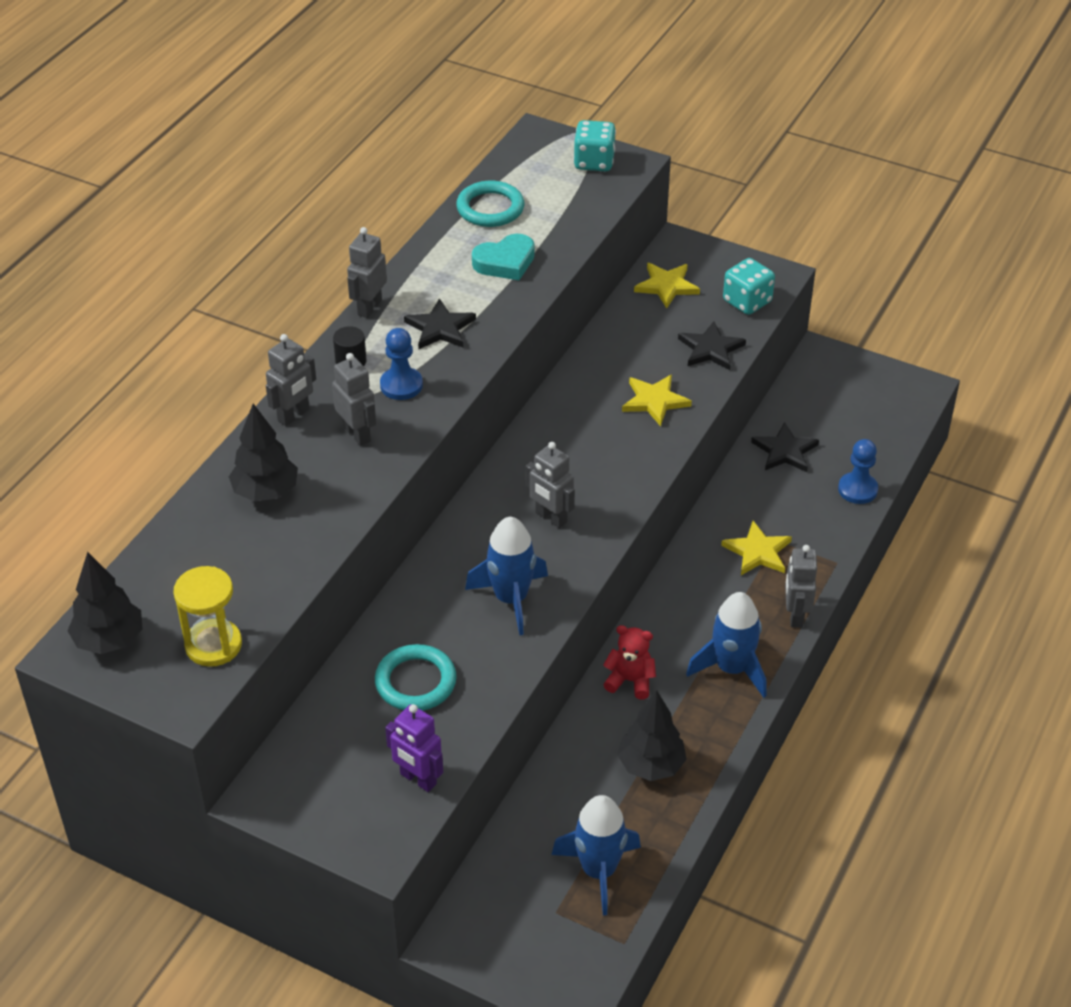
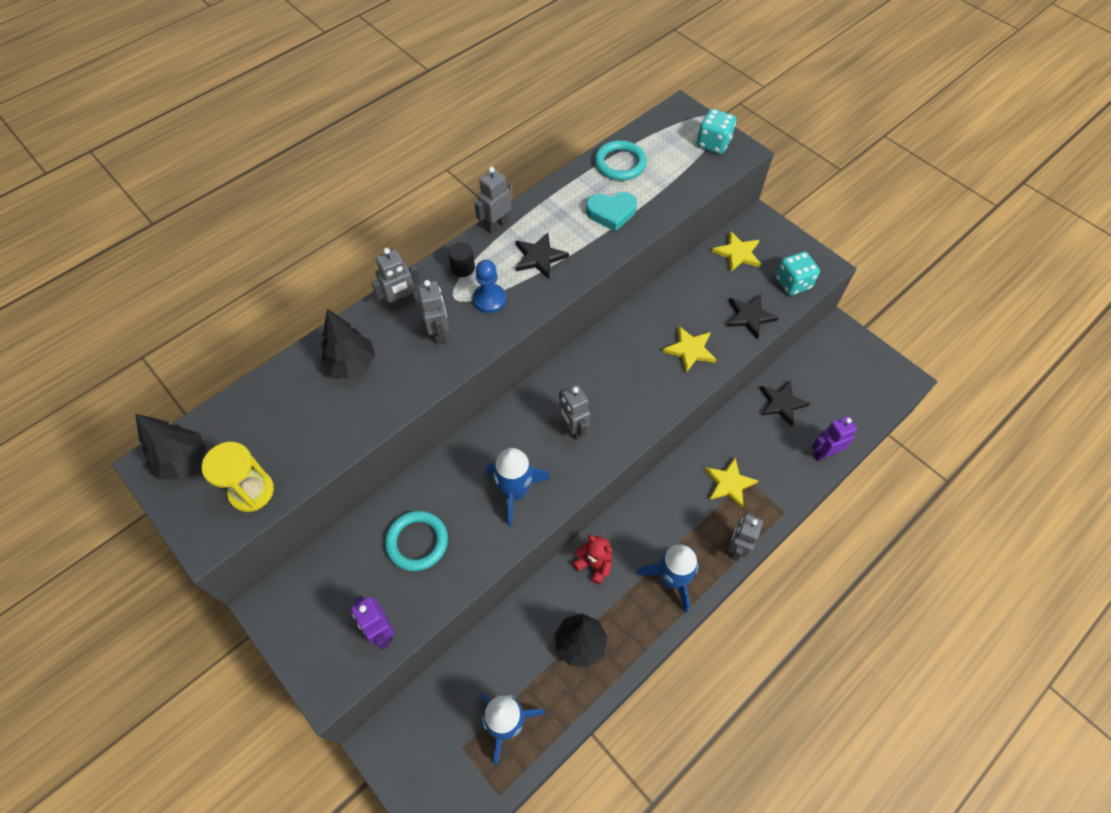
camera: 20 degrees right, 15 degrees up
(857, 489) = (824, 453): blue pawn -> purple robot

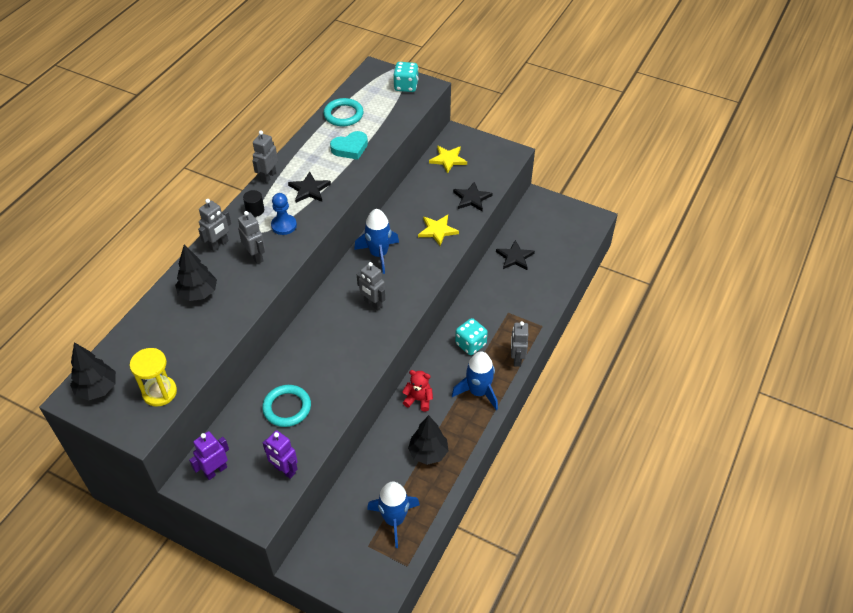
camera: 20 degrees left, 10 degrees down
(515, 491) = (346, 355): blue rocket -> blue rocket (379, 254)
(729, 483) = (496, 319): yellow star -> none
(793, 283) = (494, 169): turquoise dice -> turquoise dice (470, 344)
(824, 453) = (556, 281): purple robot -> purple robot (215, 471)

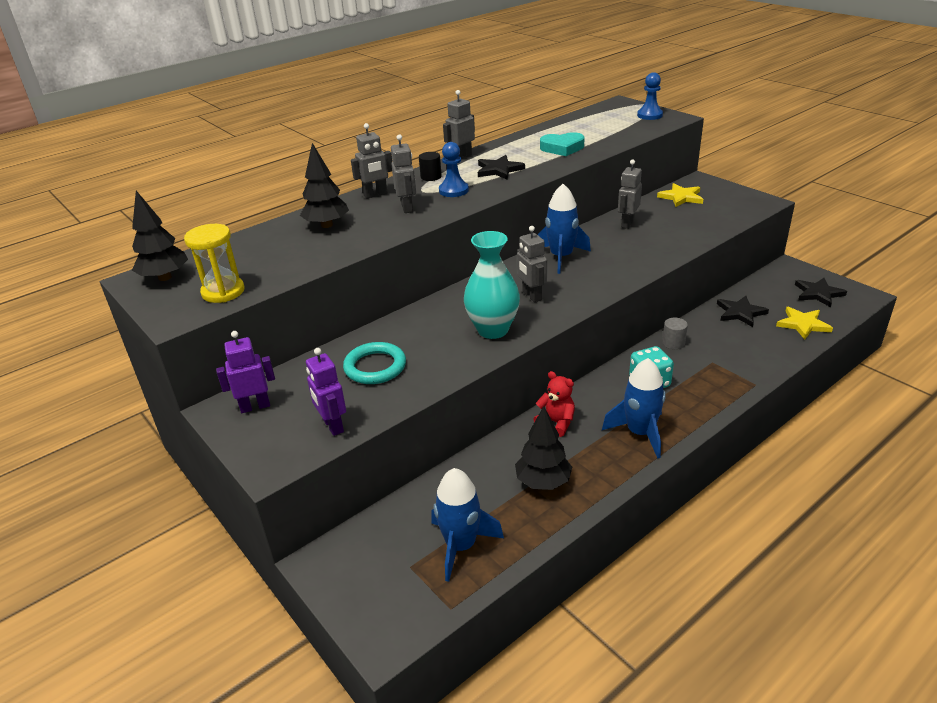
camera: 25 degrees right, 15 degrees down
(343, 115) = (569, 127): turquoise ring -> none
(358, 347) = (493, 330): none -> turquoise vase
(406, 86) = (649, 115): turquoise dice -> blue pawn
(437, 230) = (642, 249): yellow star -> yellow star (803, 324)
(472, 198) = (697, 229): black star -> black star (818, 293)
(476, 300) = (673, 343): none -> grey cylinder
(517, 359) = (707, 410): grey robot -> grey robot (627, 223)

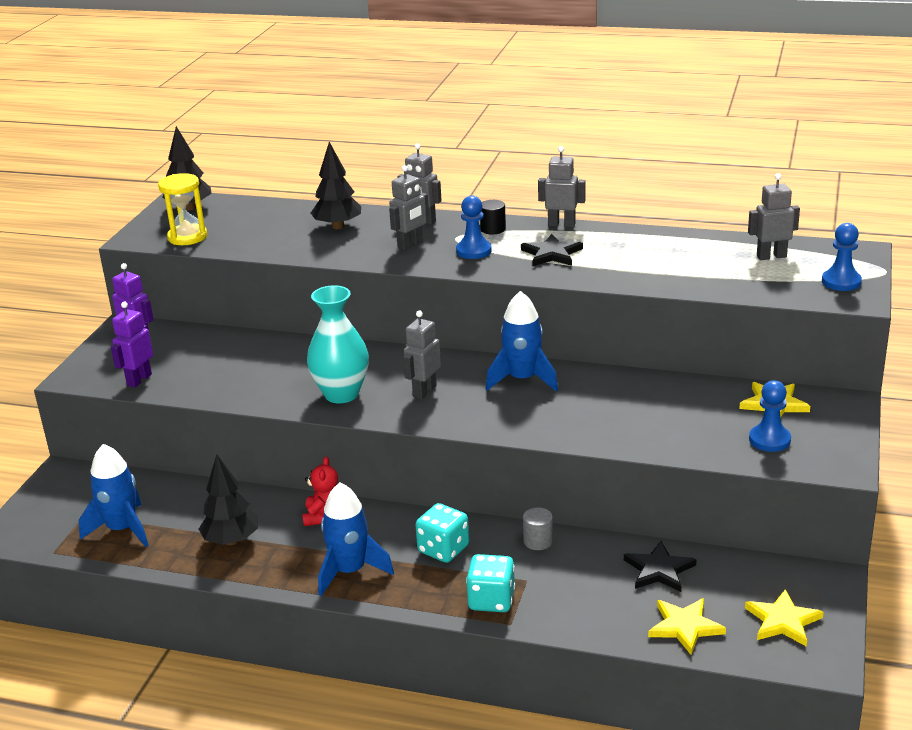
camera: 55 degrees right, 5 degrees down
(375, 367) = (232, 363): turquoise ring -> none
(562, 148) = (656, 265): turquoise heart -> none
(627, 223) = (652, 391): grey robot -> grey robot (771, 256)
(718, 210) = (769, 440): none -> blue pawn
(724, 383) = (491, 600): none -> turquoise dice
(818, 293) = (783, 621): black star -> yellow star

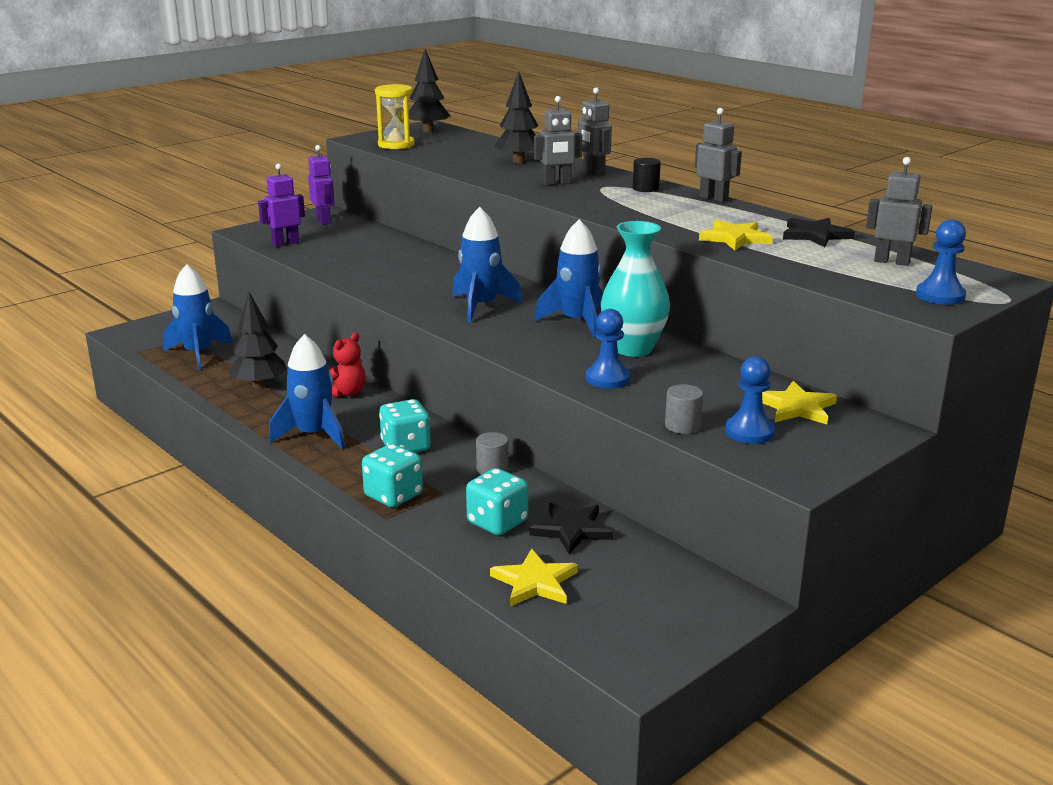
camera: 30 degrees right, 5 degrees down
(341, 394) = (413, 290): turquoise vase -> turquoise vase (633, 349)
(424, 391) = (481, 306): grey robot -> blue rocket
(473, 251) = (604, 197): blue pawn -> blue pawn (607, 379)
(552, 254) = (670, 213): black star -> black star (815, 235)
(599, 588) = (497, 522): none -> turquoise dice
(720, 453) = (682, 426): none -> grey cylinder
(783, 621) = (639, 617): yellow star -> yellow star (735, 238)

